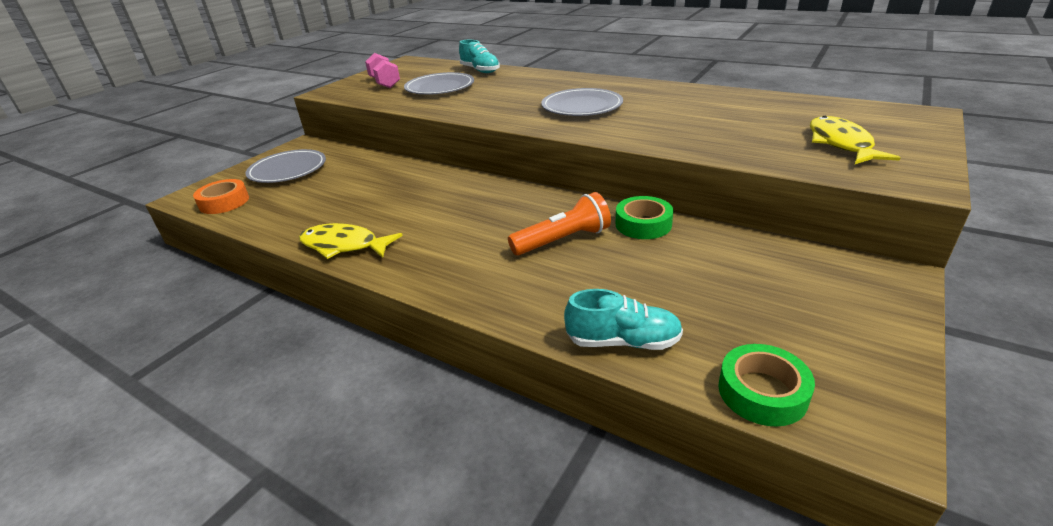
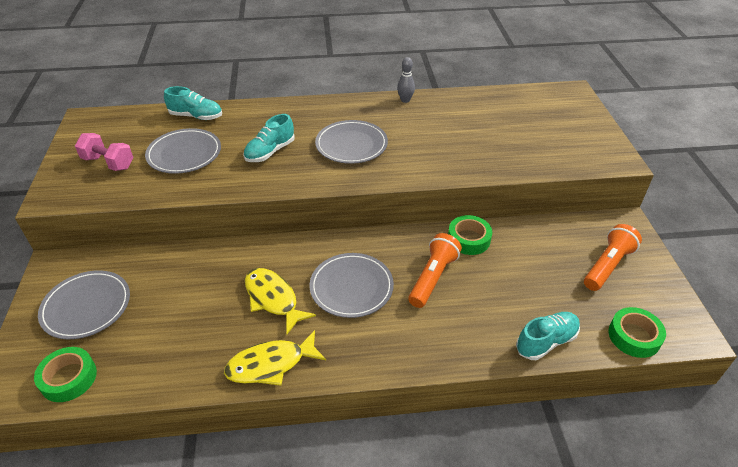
camera: 40 degrees left, 10 degrees up
(224, 202) = (69, 378): orange tape -> green tape
(477, 221) = (351, 287): none -> grey plate
(504, 98) = (270, 152): none -> turquoise shoe
(682, 88) = (405, 100): none -> grey bowling pin
(809, 306) = (607, 266): none -> orange flashlight
(840, 144) = (555, 136): yellow fish -> yellow fish (273, 299)

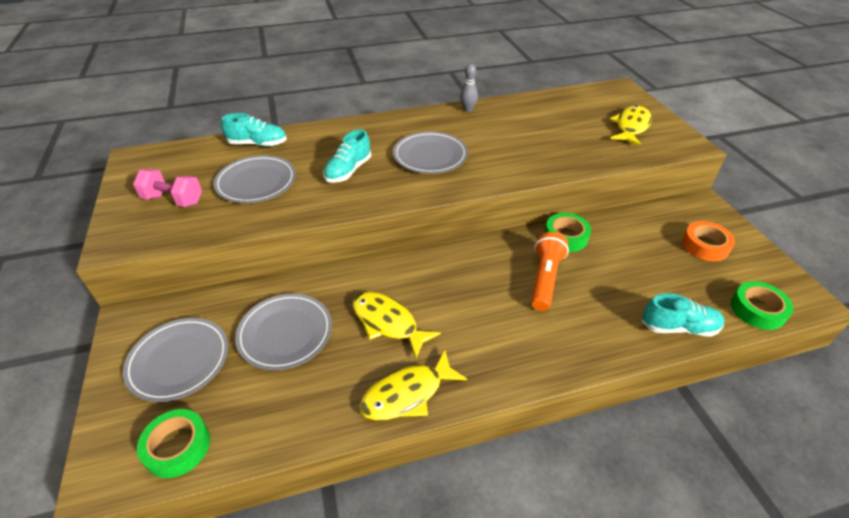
camera: 10 degrees left, 0 degrees up
(351, 287) = (466, 299): grey plate -> grey plate (285, 333)
(546, 342) = (678, 327): turquoise shoe -> turquoise shoe turned 45 degrees clockwise
(564, 135) = (631, 127): none -> yellow fish
(607, 266) = (705, 246): orange flashlight -> orange tape

